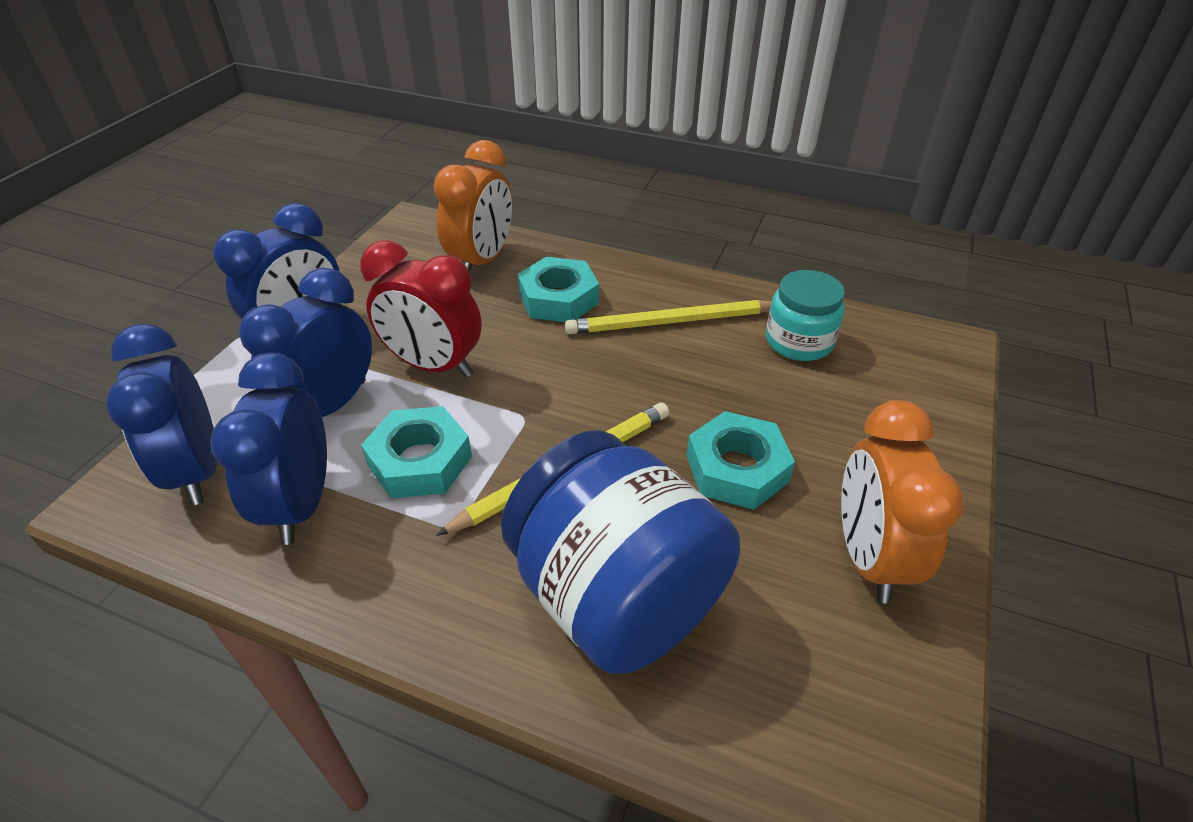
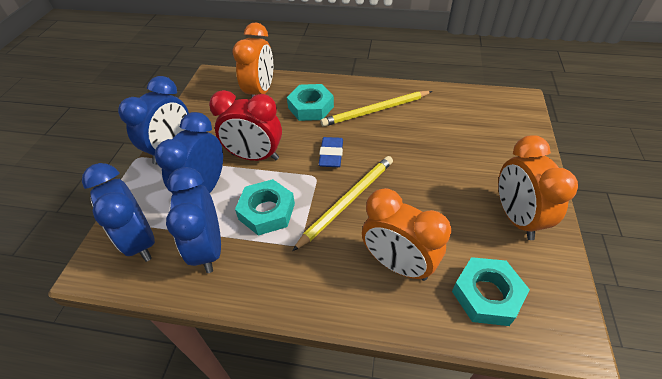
camera: 10 degrees left, 5 degrees up
(565, 385) = (331, 155): none -> blue eraser
(616, 597) = (398, 264): blue jar -> orange clock
(736, 468) = (436, 184): turquoise nut -> turquoise nut (486, 295)
(799, 341) = (445, 110): turquoise jar -> none

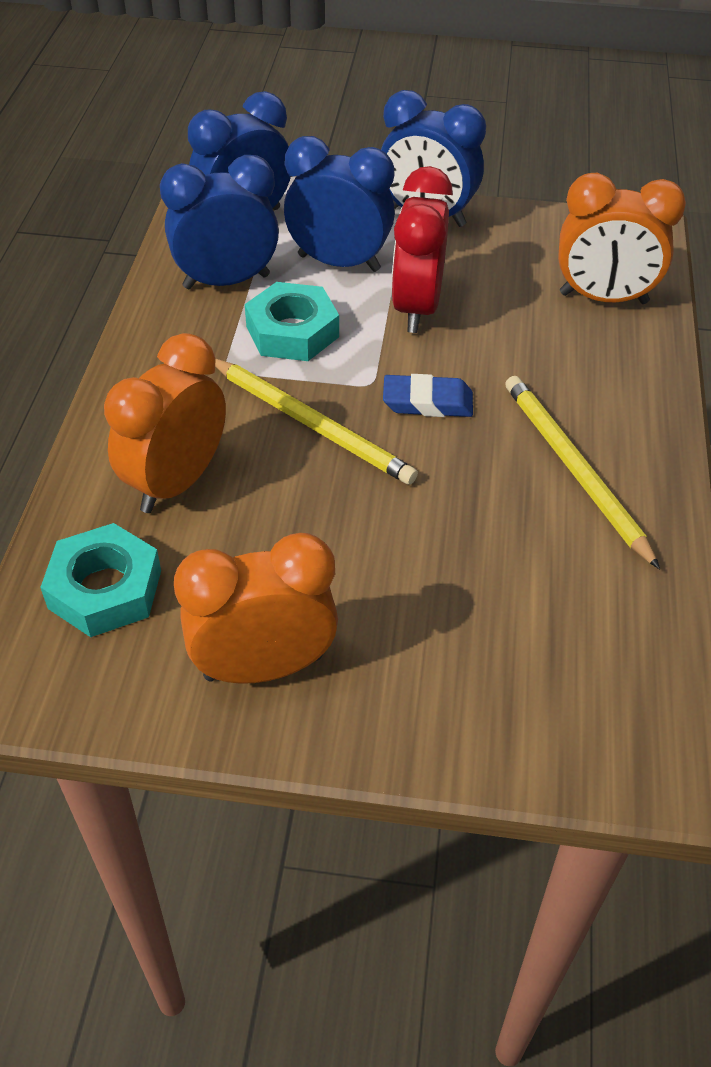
camera: 85 degrees right, 0 degrees up
(311, 107) = (568, 370): turquoise nut -> none

